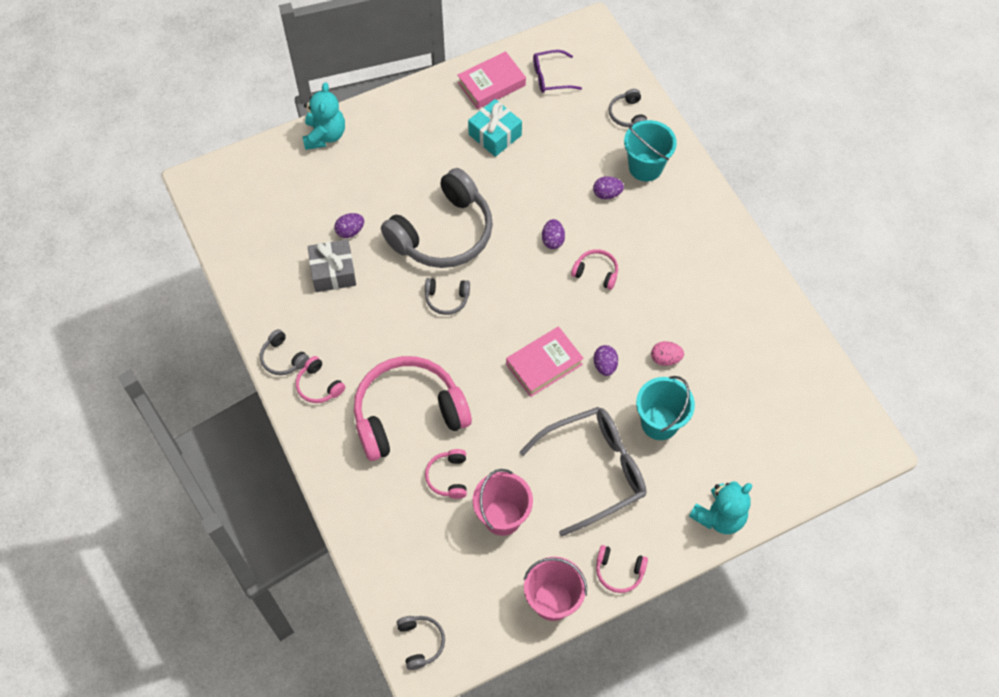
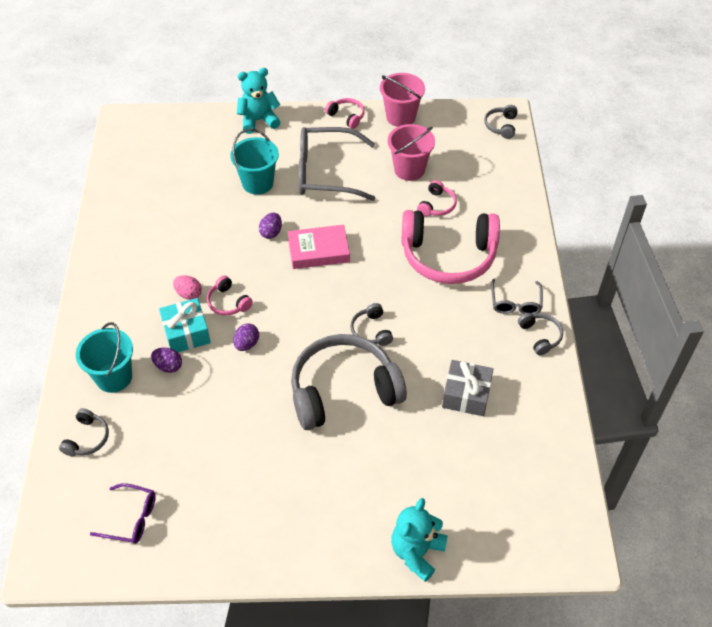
camera: 155 degrees left, 10 degrees down
(319, 385) = (515, 303): pink headphones -> grey glasses
(350, 231) = (433, 429): purple egg -> none
(447, 299) = (371, 331): grey headphones -> grey headphones turned 135 degrees counterclockwise
(491, 84) = (200, 538): pink book -> none
(495, 135) = (234, 473): turquoise gift -> turquoise gift (186, 333)
(665, 359) = (221, 220): pink egg -> pink egg (189, 294)

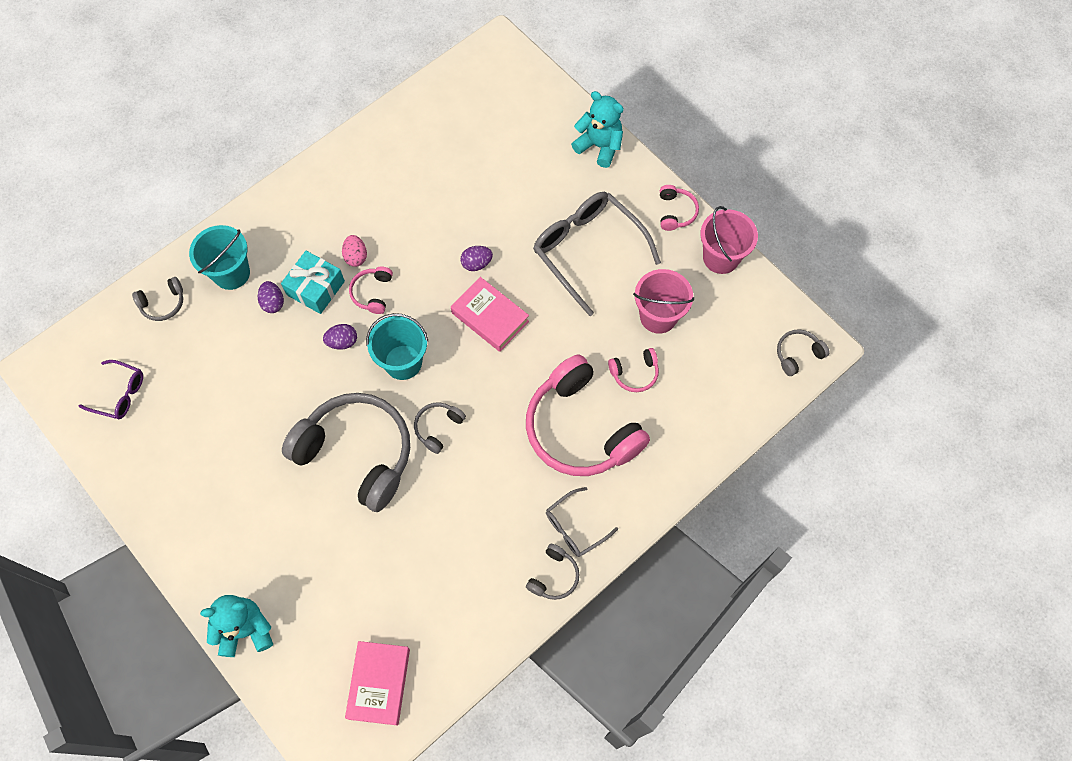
camera: 50 degrees right, 15 degrees up
(131, 518) = (120, 394): purple glasses -> purple glasses turned 45 degrees counterclockwise
(257, 183) = (523, 207): turquoise bucket -> turquoise bucket (403, 362)
(466, 395) = (434, 557): grey gift -> none
(533, 489) = (379, 683): none -> pink book

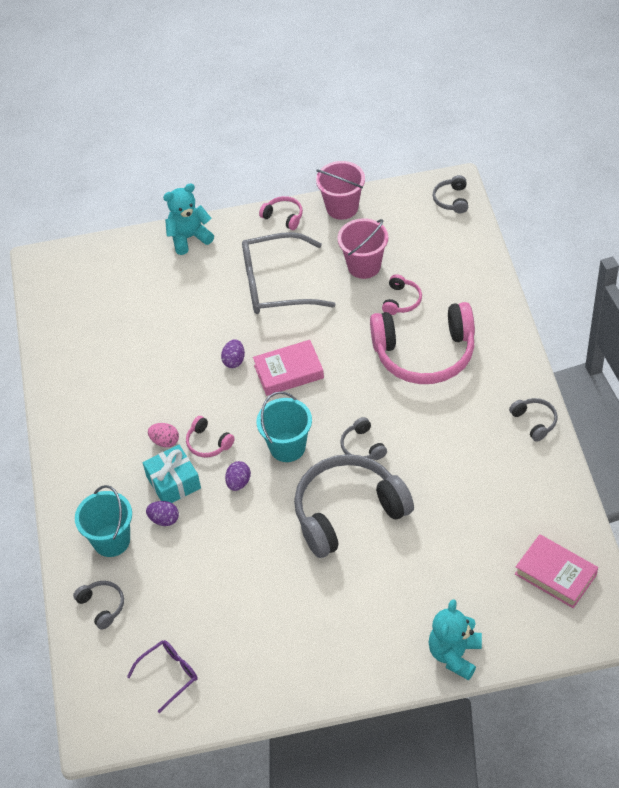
camera: 55 degrees left, 15 degrees down
(163, 303) = (102, 606): grey headphones -> grey headphones turned 45 degrees counterclockwise
(575, 527) = (503, 391): grey glasses -> none

